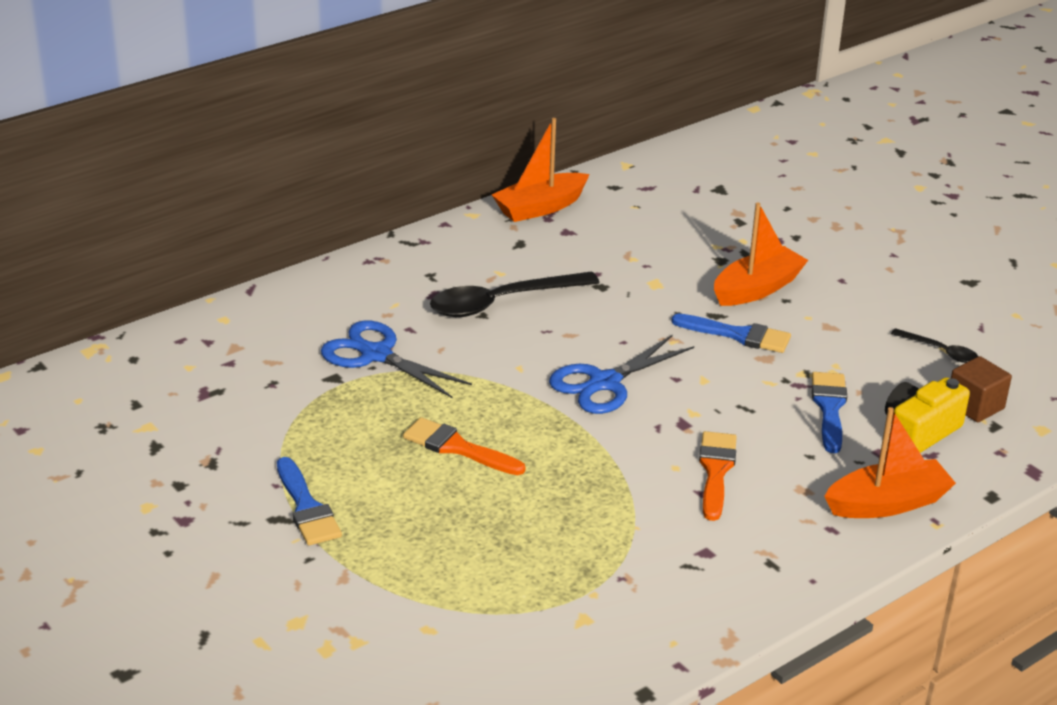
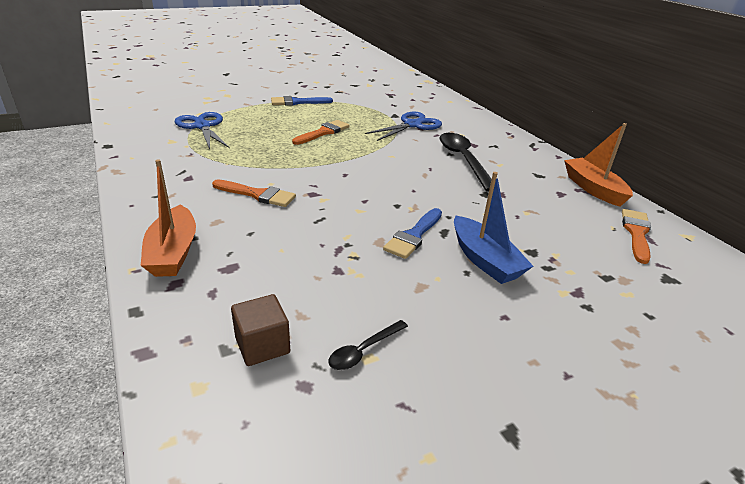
camera: 100 degrees right, 0 degrees up
(605, 383) = (367, 176): blue scissors -> blue scissors (202, 126)
(639, 193) = (636, 233): none -> orange brush
(757, 289) = (484, 260): orange boat -> blue boat
(829, 408) = (301, 255): blue brush -> none
(919, 432) = (245, 295): yellow camera -> none

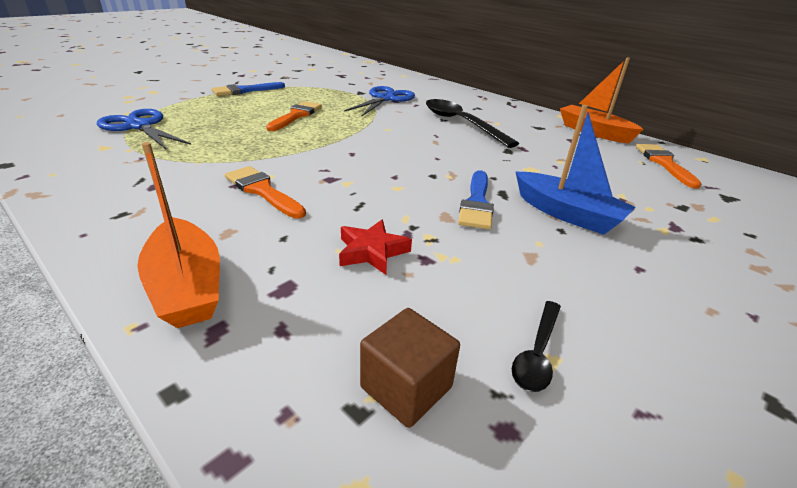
camera: 20 degrees left, 0 degrees up
(257, 195) = (262, 191): orange brush -> orange brush turned 135 degrees counterclockwise
(303, 256) = (372, 251): none -> red star

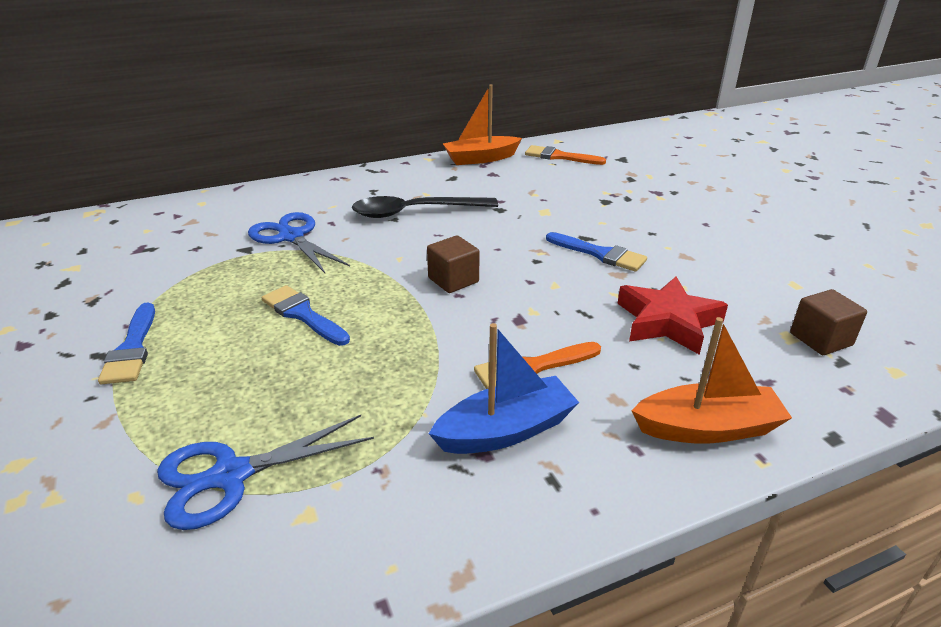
camera: 65 degrees left, 0 degrees up
(296, 116) = (303, 314): orange brush -> blue brush
(371, 149) = (453, 280): none -> brown cube
(372, 251) = (667, 321): red star -> red star, size x1.61
(537, 353) = (789, 286): black spoon -> none
(566, 214) = (629, 223): blue boat -> blue boat (506, 430)

